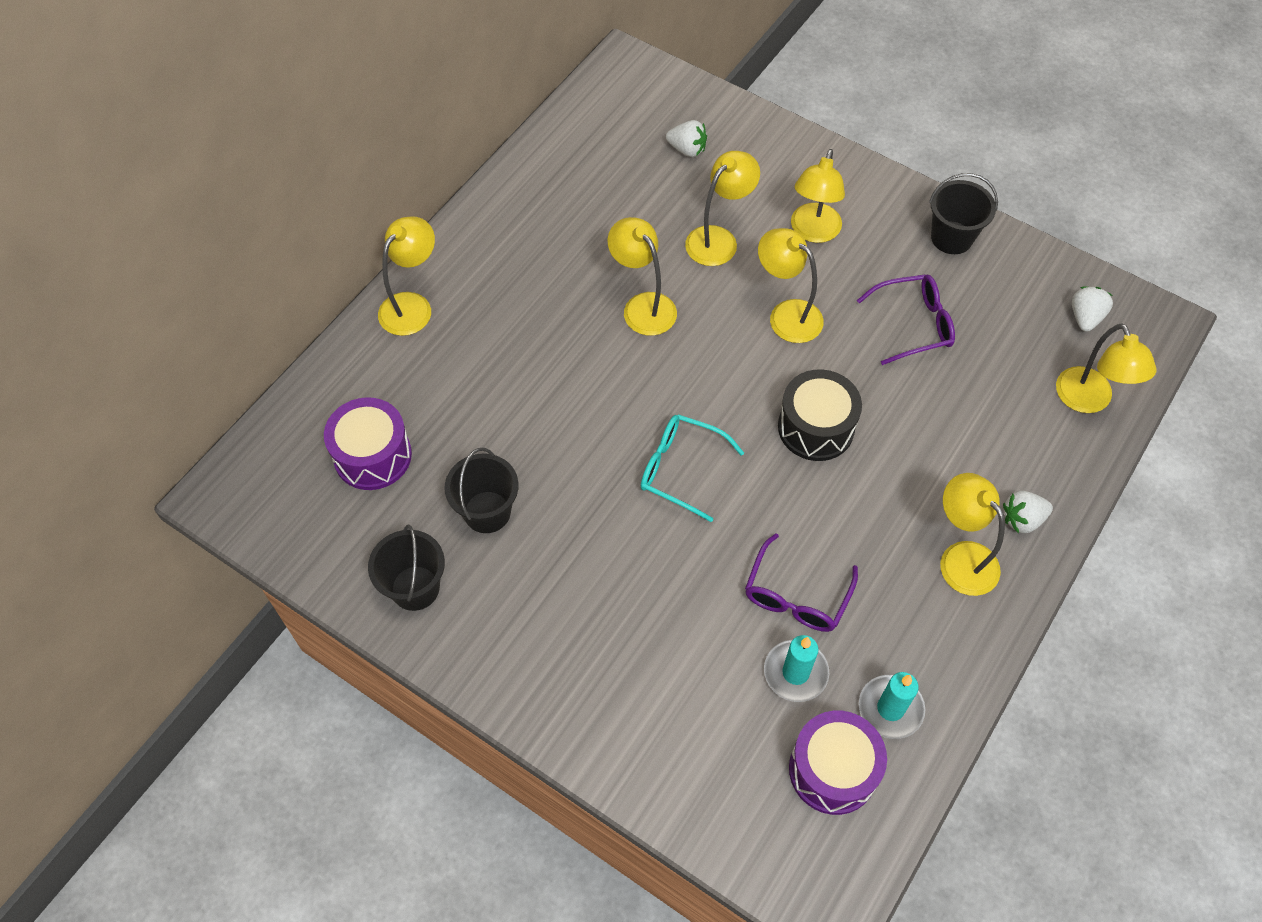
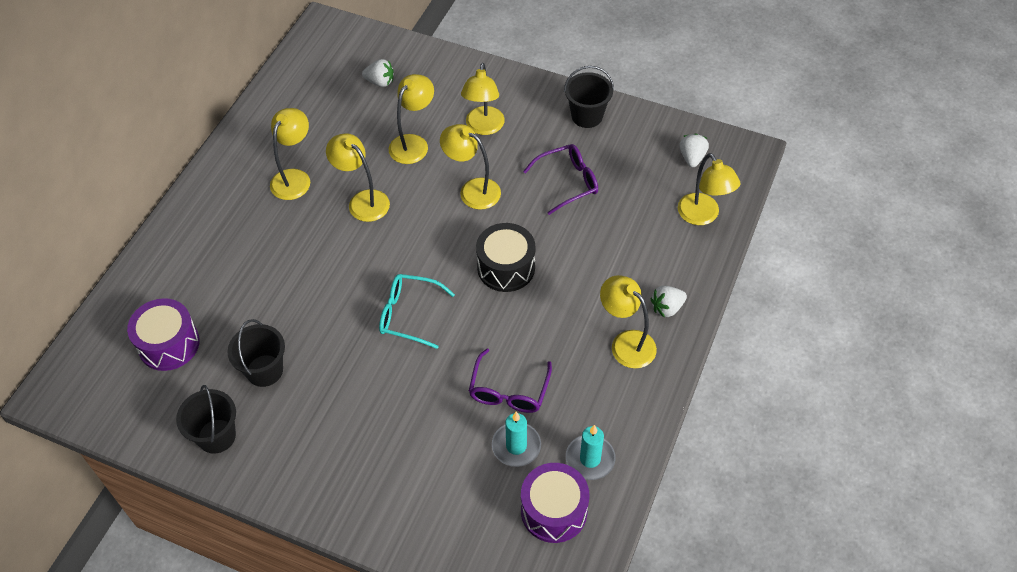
camera: 10 degrees left, 5 degrees down
(412, 305) = (184, 228): yellow lamp -> yellow lamp (294, 178)

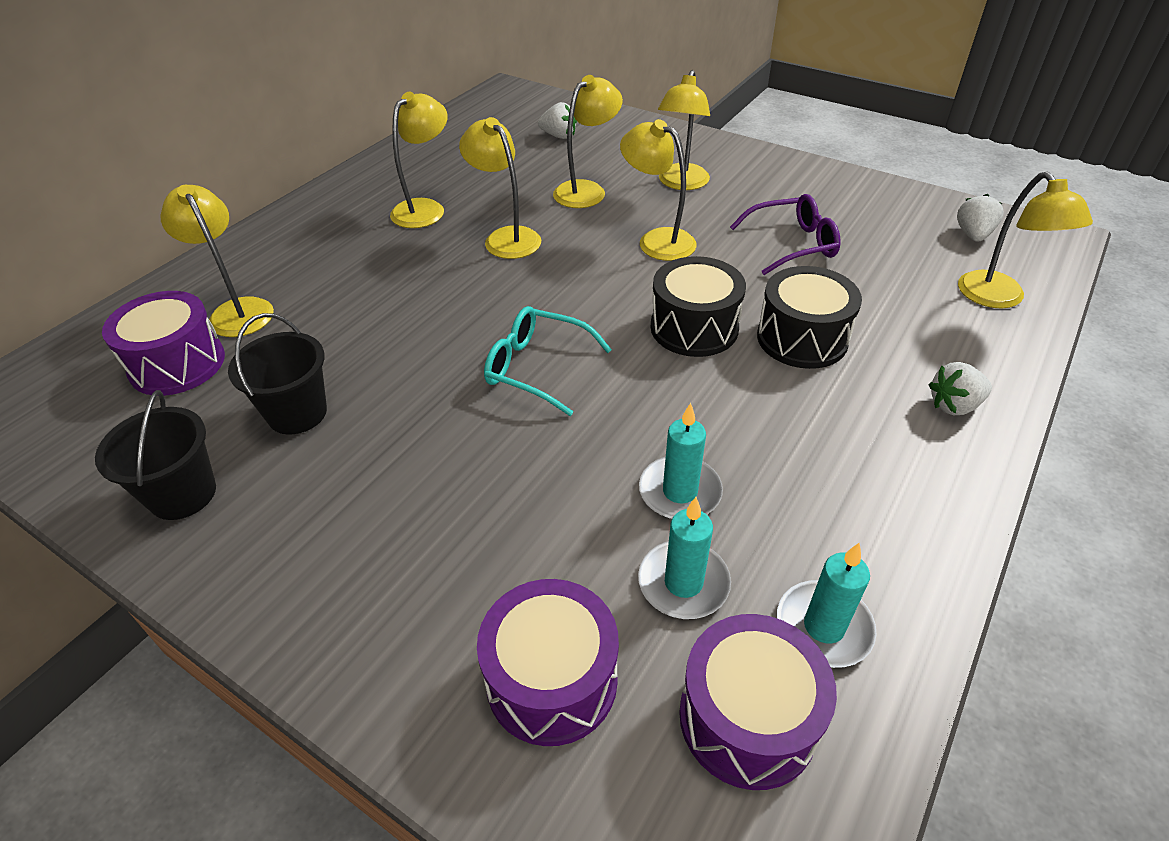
camera: 10 degrees right, 10 degrees down
(455, 508) = (551, 680): none -> purple drum
(509, 391) = (680, 492): purple glasses -> turquoise candle
(576, 267) = (802, 338): none -> black drum
(587, 116) = (820, 184): black bucket -> none
(626, 343) = (886, 446): yellow lamp -> yellow lamp (237, 310)

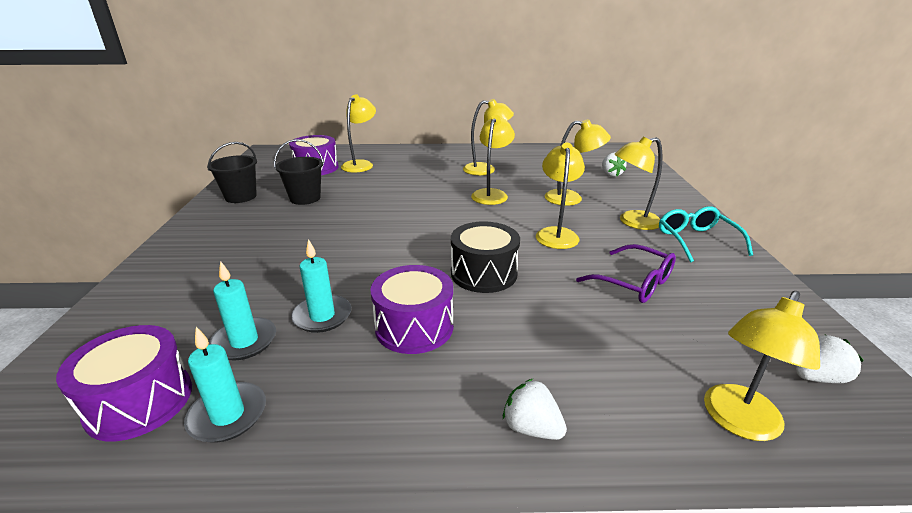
camera: 55 degrees right, 15 degrees down
(536, 368) = (390, 238): turquoise glasses -> turquoise glasses (696, 240)
(551, 680) = (157, 320): purple drum -> purple drum (414, 327)
(802, 338) = (525, 319): black drum -> none

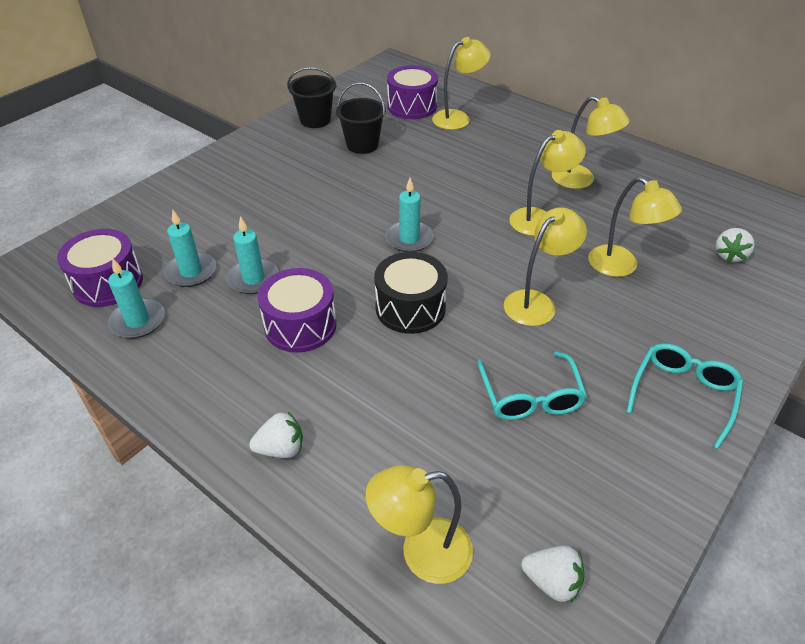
camera: 40 degrees right, 15 degrees up
(422, 236) = (409, 239): none -> turquoise candle
(531, 427) = (281, 449): white strawberry -> white strawberry turned 90 degrees clockwise
(632, 222) = (644, 332): yellow lamp -> none
(634, 283) = (530, 397): purple glasses -> turquoise glasses

